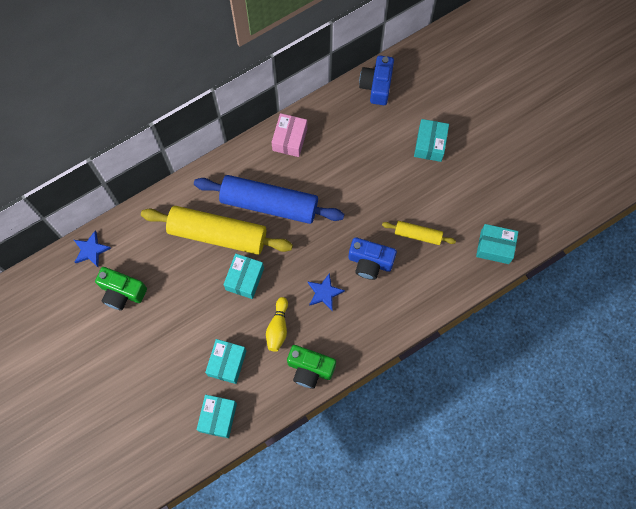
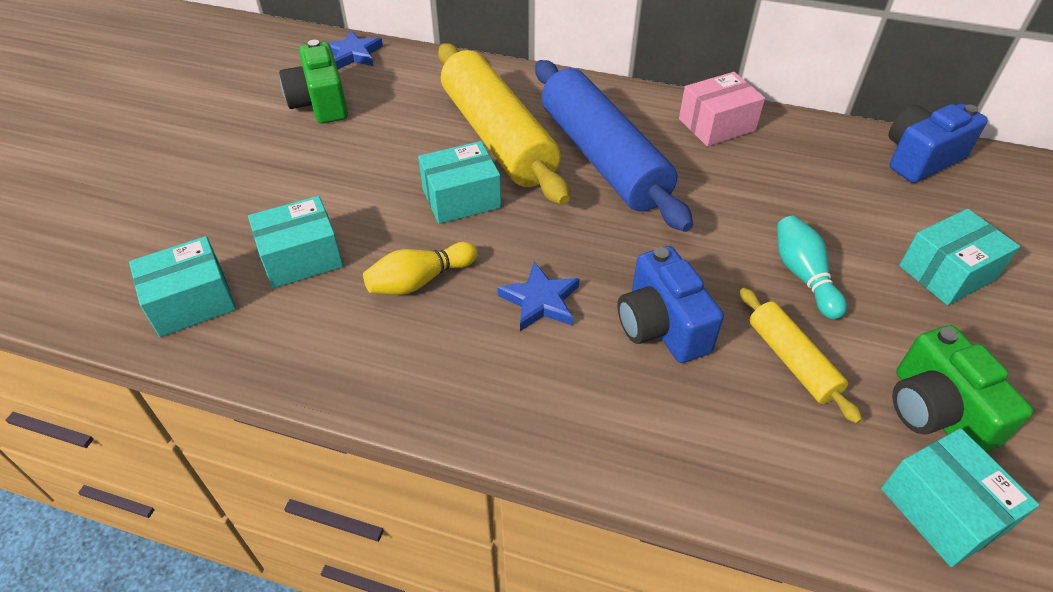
camera: 50 degrees right, 25 degrees down
(310, 369) = (383, 368): green camera -> green camera (936, 412)
(390, 193) = (803, 276): none -> turquoise bowling pin

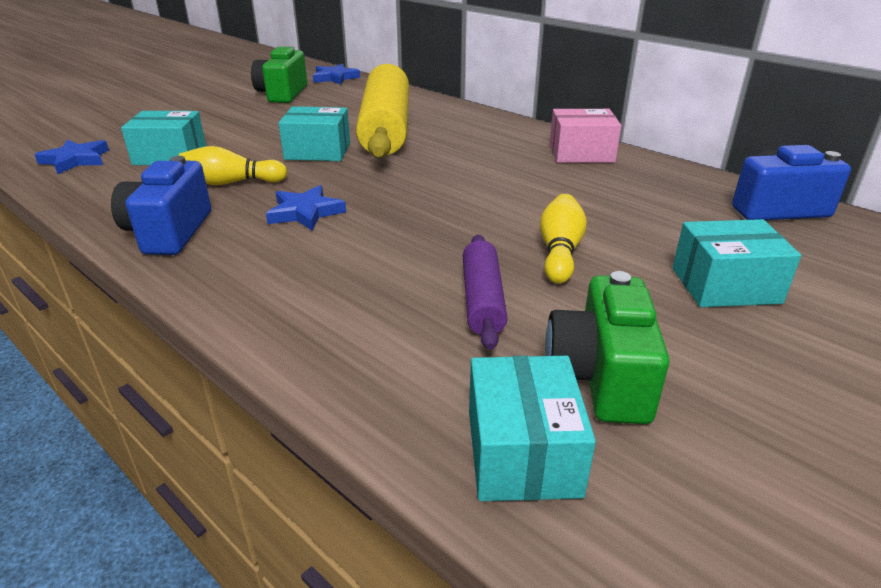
camera: 25 degrees right, 15 degrees down
(192, 302) = (75, 160): turquoise box -> blue star
(602, 158) = (456, 152): blue rolling pin -> none
(661, 326) = (386, 249): blue camera -> blue camera (169, 232)
(792, 361) = (482, 300): yellow rolling pin -> purple rolling pin
(803, 276) = (559, 252): turquoise bowling pin -> yellow bowling pin

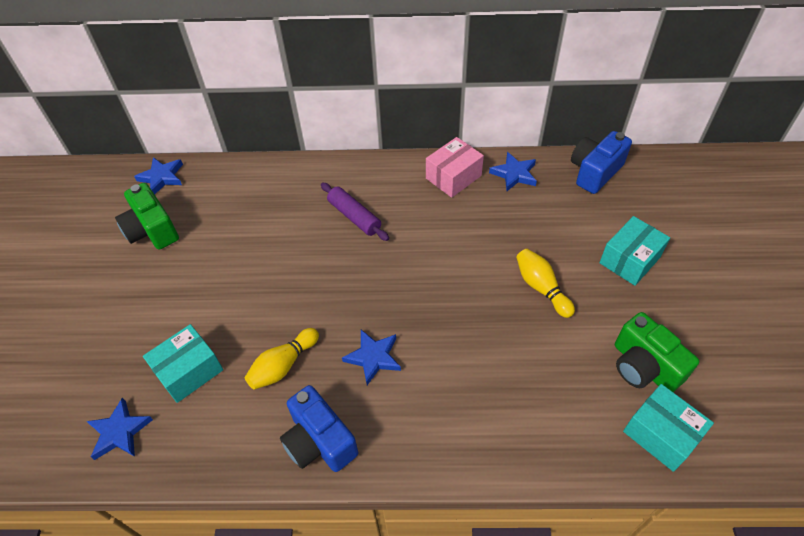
camera: 40 degrees left, 20 degrees up
(317, 151) = (290, 288): turquoise box -> none
(386, 128) = (300, 227): yellow rolling pin -> none
(482, 300) = (549, 355): purple rolling pin -> purple rolling pin (354, 217)
(658, 174) = (514, 174): none -> blue star

